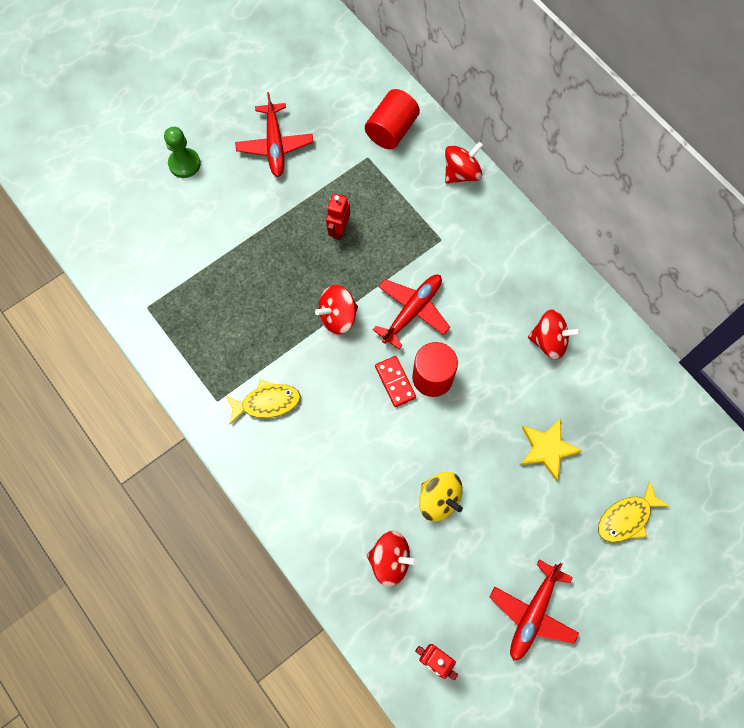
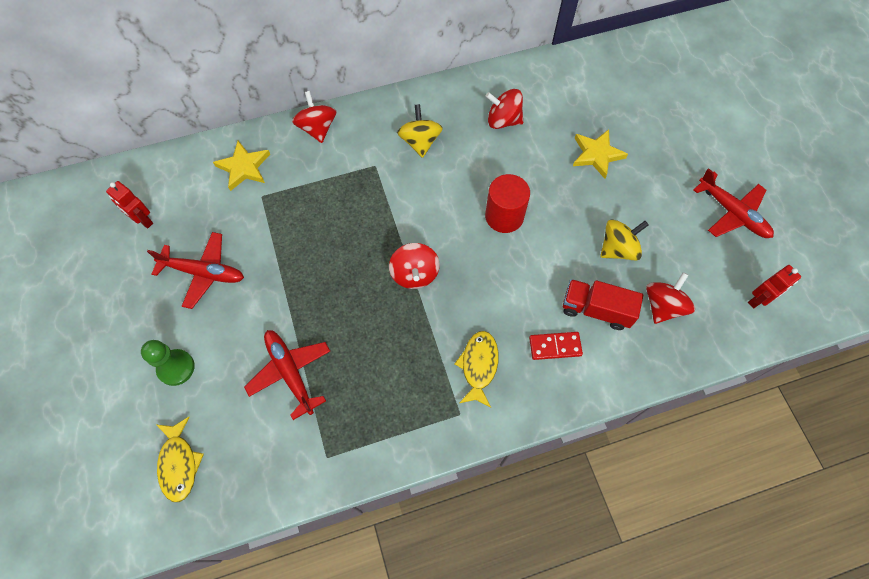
camera: 70 degrees left, 5 degrees down
(339, 230) = (325, 245): red robot -> red robot (143, 220)
(362, 494) = (596, 310): none -> red truck
(391, 130) = (244, 167): red cylinder -> yellow star
(395, 382) = (498, 247): red domino -> red domino (555, 346)
(412, 311) = (435, 211): red plane -> red plane (290, 373)
(486, 270) = (420, 142): none -> yellow spinning top
(549, 341) = (503, 120): red spinning top -> red spinning top turned 105 degrees counterclockwise
(626, 518) = (669, 122): yellow fish -> yellow fish (179, 464)

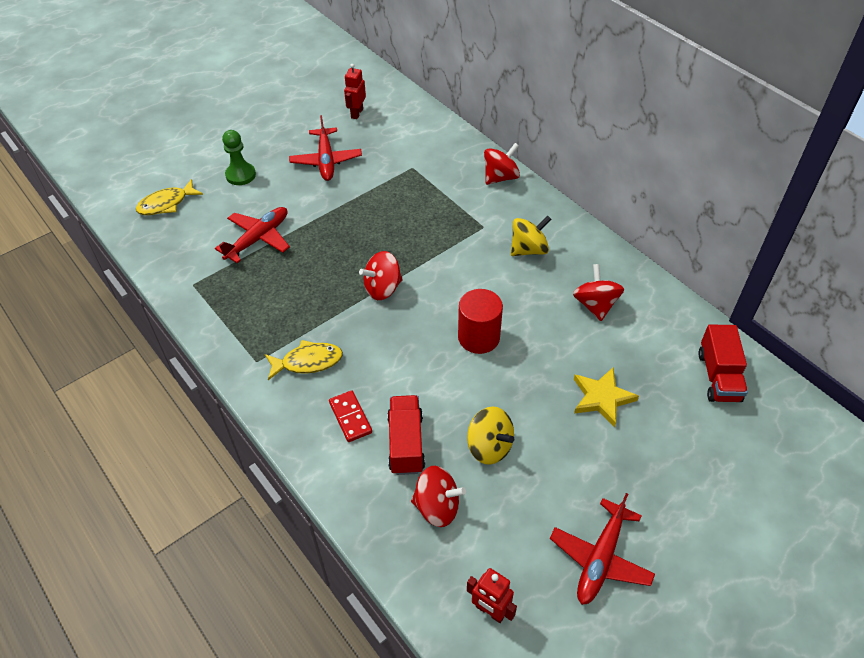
camera: 70 degrees right, 15 degrees down
(244, 167) = (434, 148): yellow star -> none
(602, 75) = (718, 376): none -> red truck

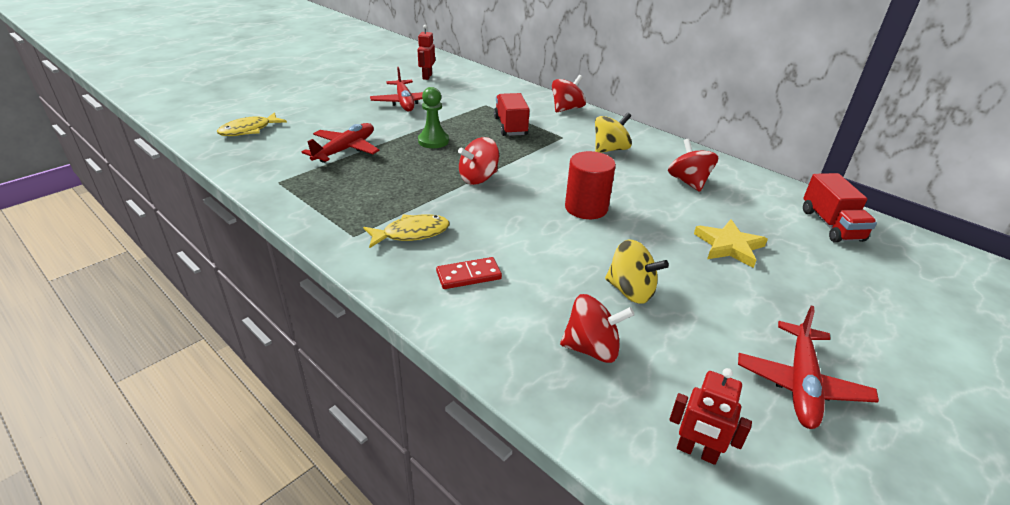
camera: 10 degrees left, 15 degrees down
(240, 175) = (323, 112): green pawn -> green pawn (433, 141)
(350, 417) = (468, 275): red domino -> red domino turned 75 degrees counterclockwise
(406, 443) = (537, 294): red truck -> red truck (510, 126)

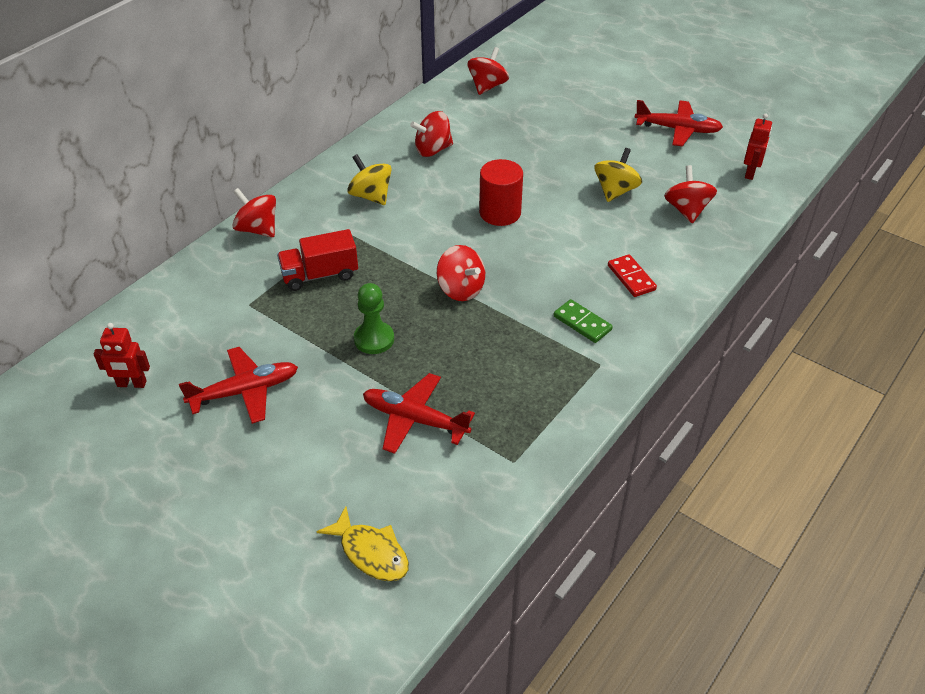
camera: 95 degrees left, 10 degrees up
(411, 233) = (582, 323): yellow fish -> green domino
(729, 246) = (536, 139): yellow star -> none
(831, 225) = (487, 86): red truck -> red spinning top

